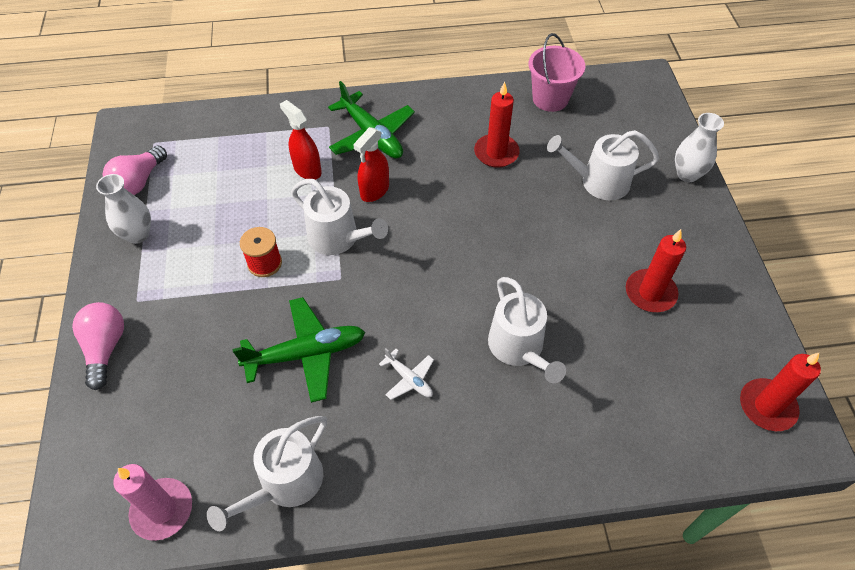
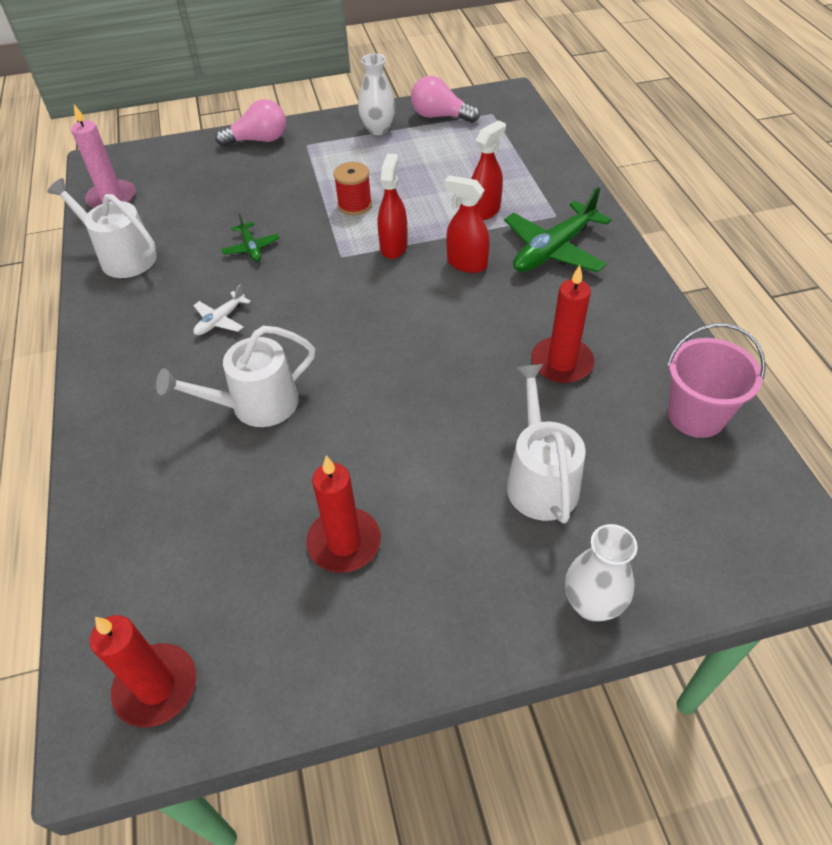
camera: 85 degrees right, 5 degrees down
(306, 354) = (251, 248): green plane -> green plane, size x0.51
(338, 238) = (394, 246): white watering can -> red spray bottle

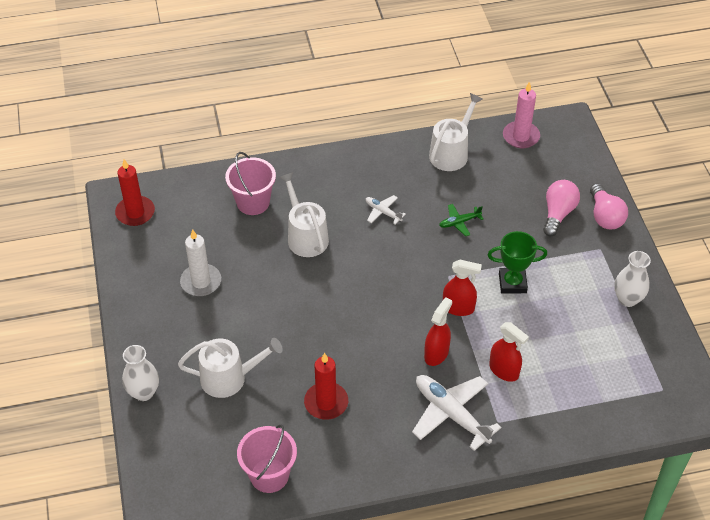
camera: 90 degrees right, 0 degrees up
(169, 482) = (253, 202): none -> pink bucket
(344, 542) = (201, 282): red candle -> white candle
(354, 205) = (512, 283): red spool -> green trophy
(440, 116) = (653, 347): pink light bulb -> pink light bulb (558, 213)
(553, 250) = (451, 414): green plane -> white plane

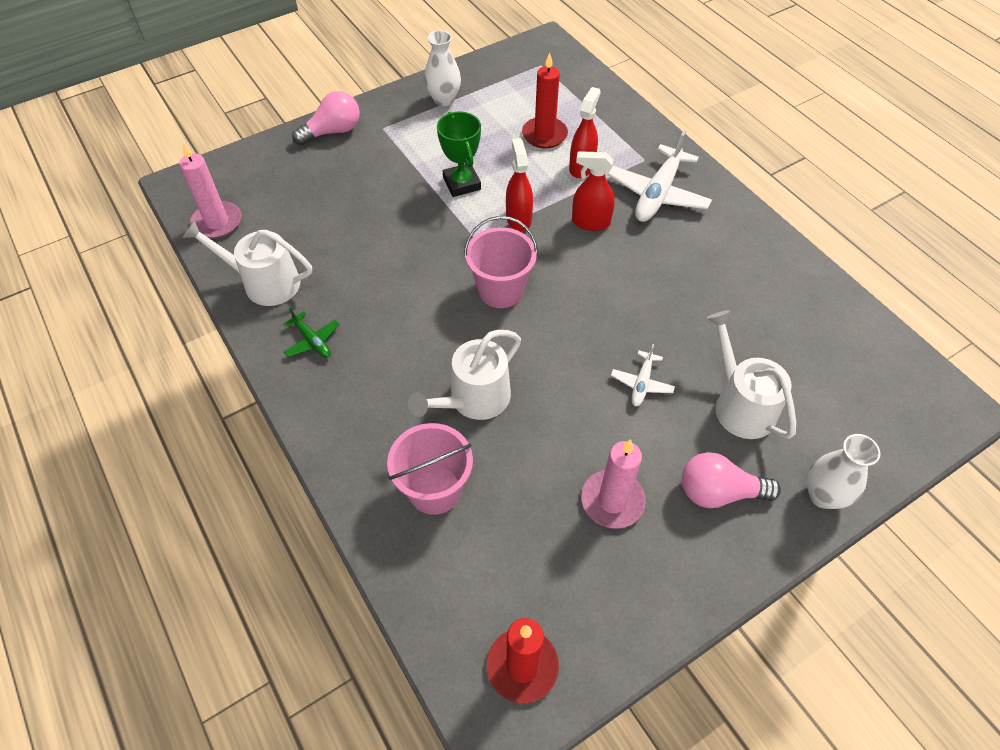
camera: 110 degrees left, 5 degrees up
(201, 282) = (612, 501): white candle -> pink candle
(269, 475) = (832, 319): pink bucket -> pink bucket (500, 290)
(326, 402) = (711, 298): red candle -> red candle (544, 135)
(383, 212) = (397, 326): white plane -> white plane (641, 383)
(459, 222) = (387, 247): green plane -> green plane (312, 341)
(558, 213) = (342, 167): pink light bulb -> pink light bulb (718, 492)

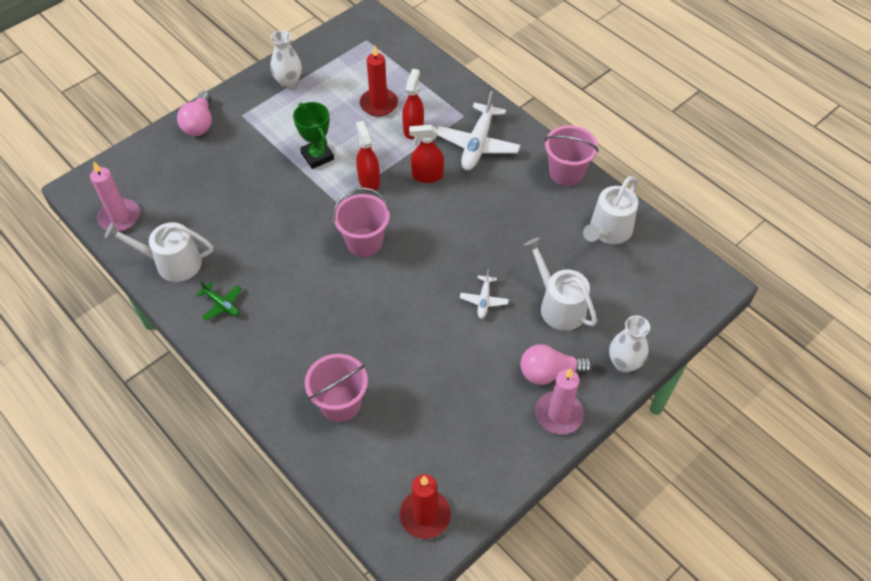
camera: 10 degrees left, 0 degrees up
(333, 131) = (199, 124): pink light bulb -> pink light bulb turned 135 degrees clockwise
(474, 399) = (358, 331): white watering can -> white watering can (608, 231)
(612, 501) = (473, 391): pink candle -> pink candle (558, 414)
(765, 241) = (566, 173): none -> pink bucket

